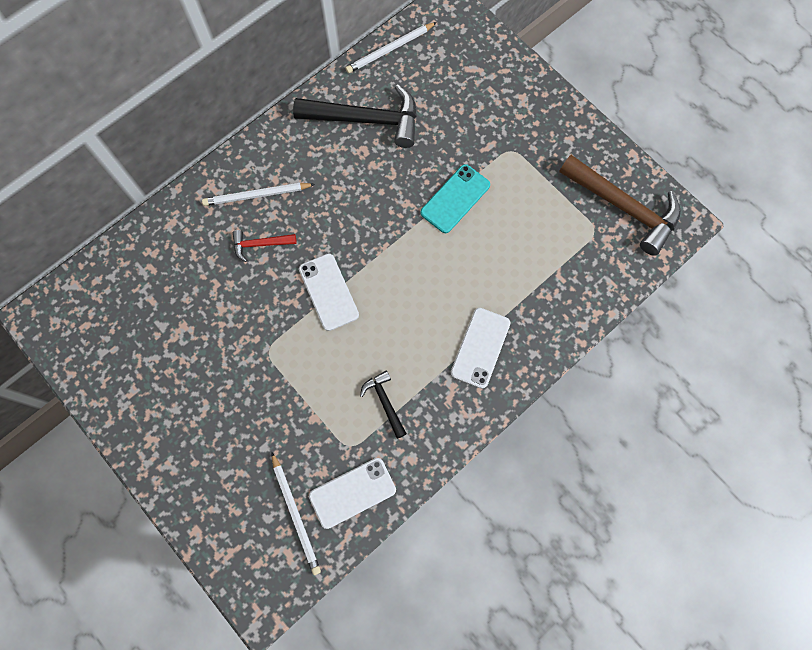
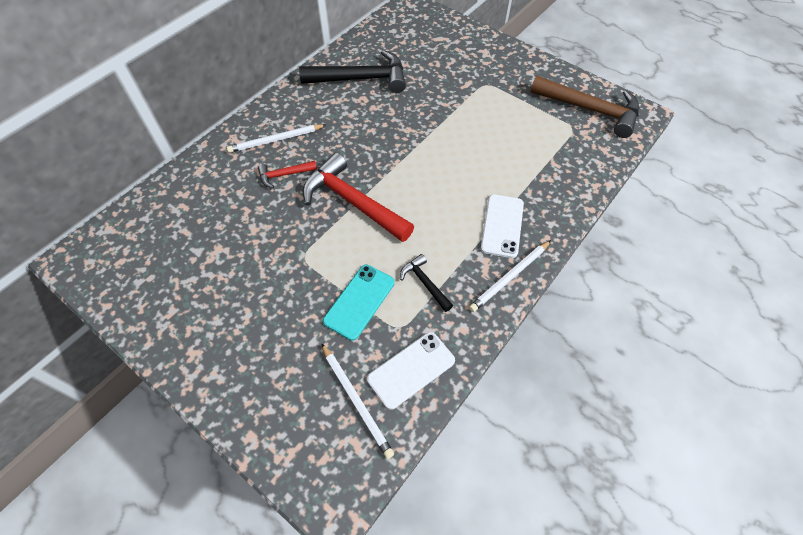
camera: 10 degrees left, 15 degrees down
(328, 292) = (353, 202): white phone -> red hammer
(390, 49) = (371, 34): white pencil -> white pencil (510, 277)
(455, 199) = (449, 121): turquoise phone -> turquoise phone (359, 301)

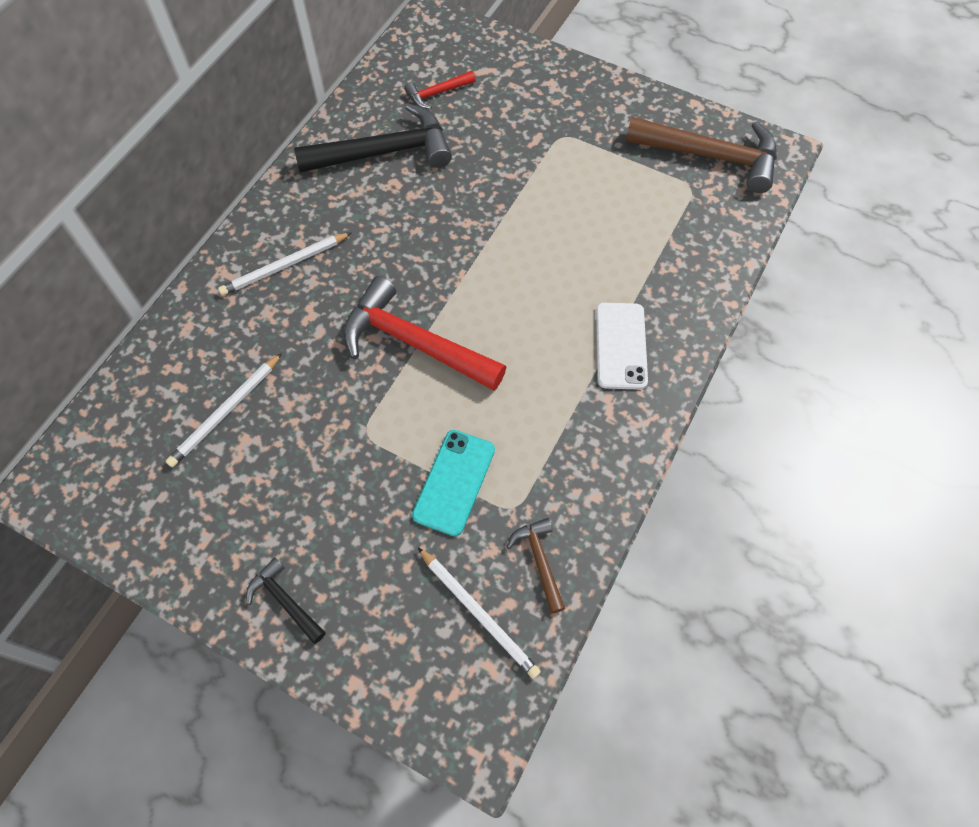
camera: 10 degrees left, 5 degrees up
(284, 175) = (309, 317): red hammer -> red hammer (437, 93)
(411, 370) = (540, 561): white phone -> brown hammer
(425, 283) = (535, 442): black hammer -> black hammer (285, 601)
(510, 277) = (643, 416): white pencil -> white pencil (226, 412)

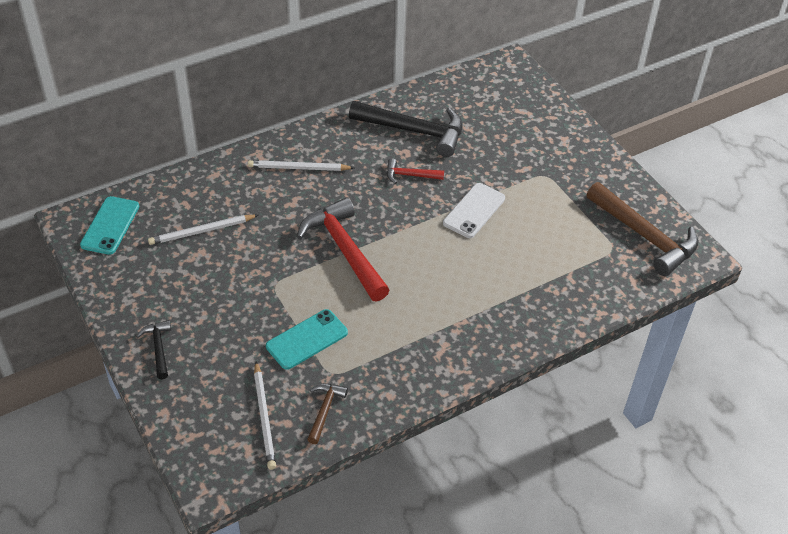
camera: 30 degrees right, 15 degrees down
(100, 469) = (110, 225): none -> turquoise phone
(437, 93) = (478, 111): red hammer -> red hammer (410, 175)
(620, 346) = (479, 319): white phone -> white phone (474, 211)

